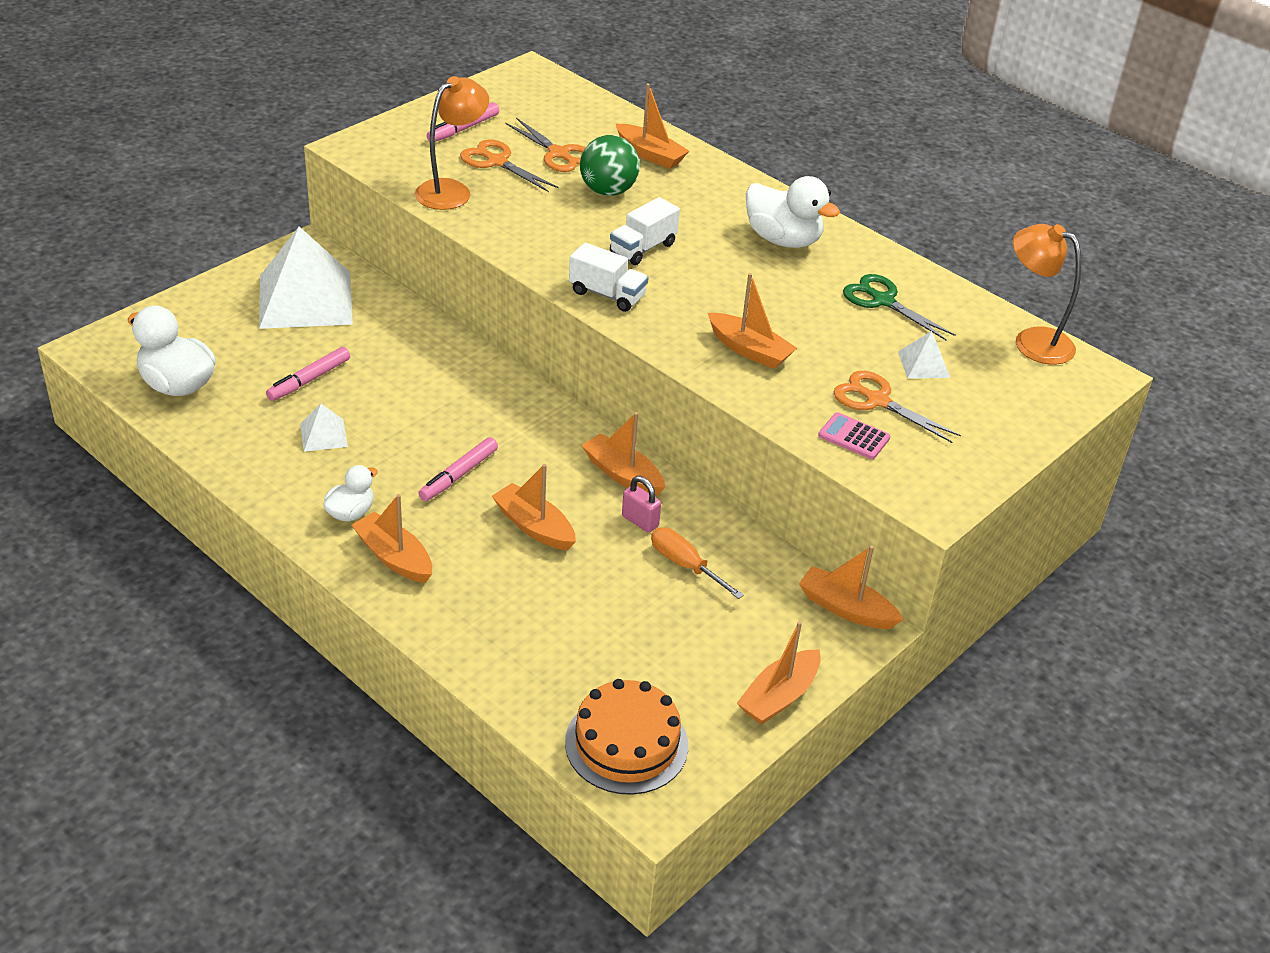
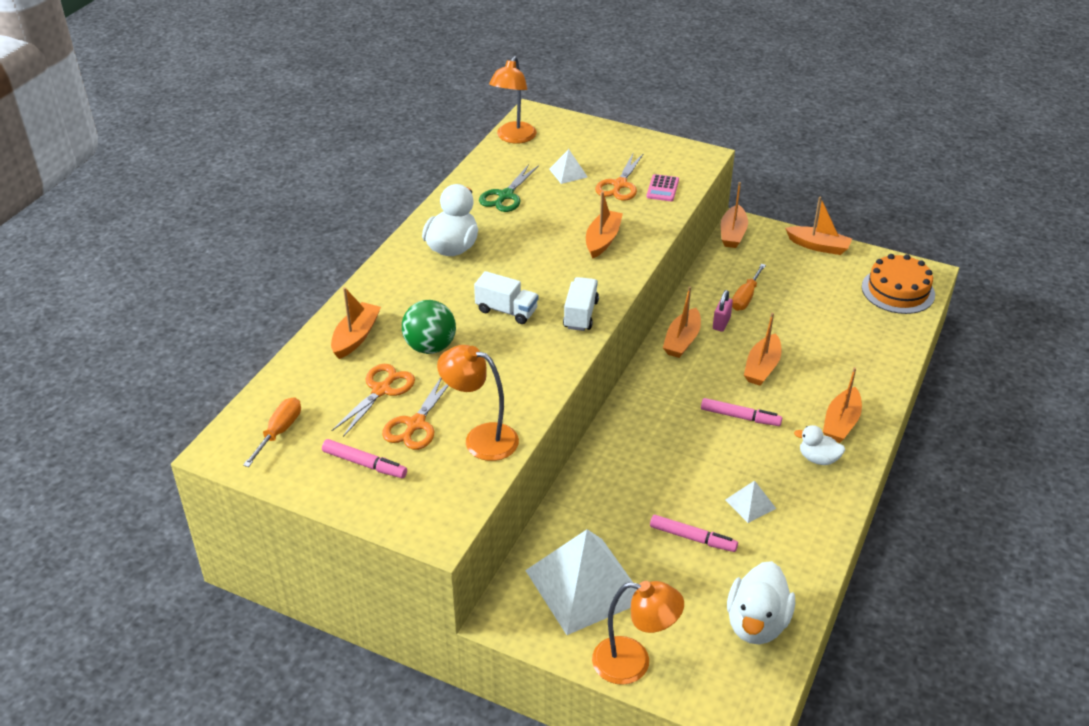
camera: 105 degrees left, 0 degrees up
(200, 302) = (633, 663): none -> orange lamp
(535, 98) = (279, 432): none -> orange screwdriver

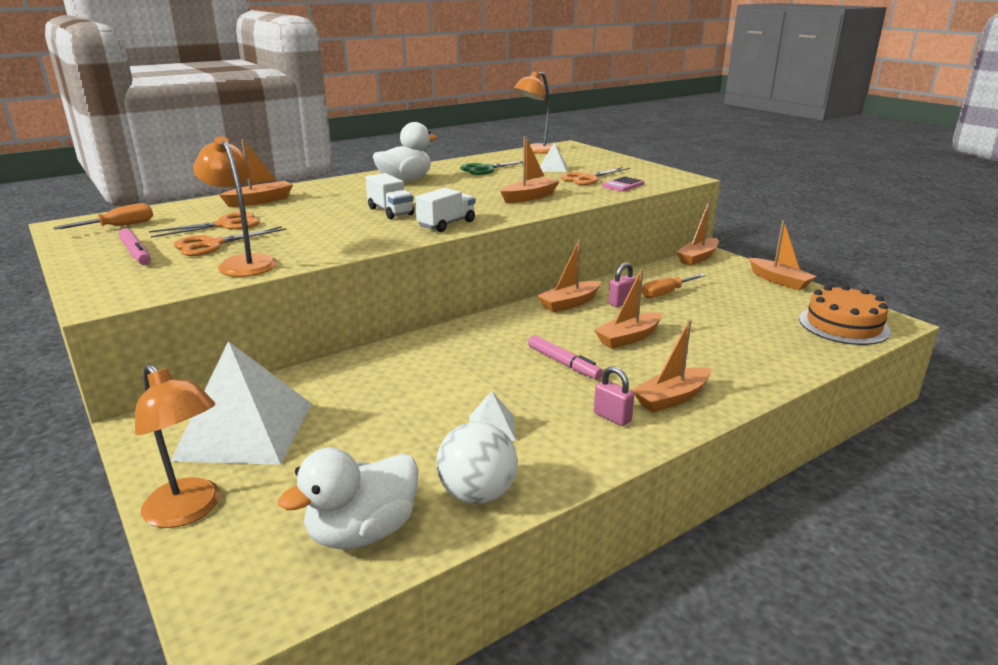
camera: 30 degrees right, 15 degrees down
(430, 347) = (300, 215): green ball -> none
(692, 538) = (396, 433): pink marker -> none
(794, 563) = (477, 494): none -> white ball
(818, 459) = (612, 417): white duck -> pink padlock

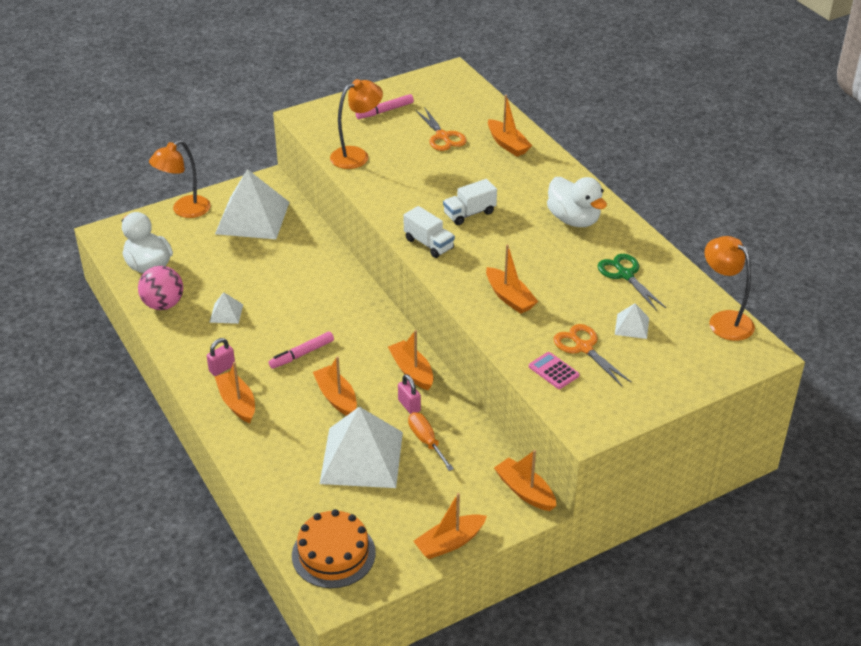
camera: 95 degrees right, 15 degrees up
(119, 226) = (445, 93): orange screwdriver -> none
(212, 244) = (397, 138): orange scissors -> none
(477, 494) = (163, 304): white ball -> pink ball
(708, 320) = (361, 457): none -> white pyramid

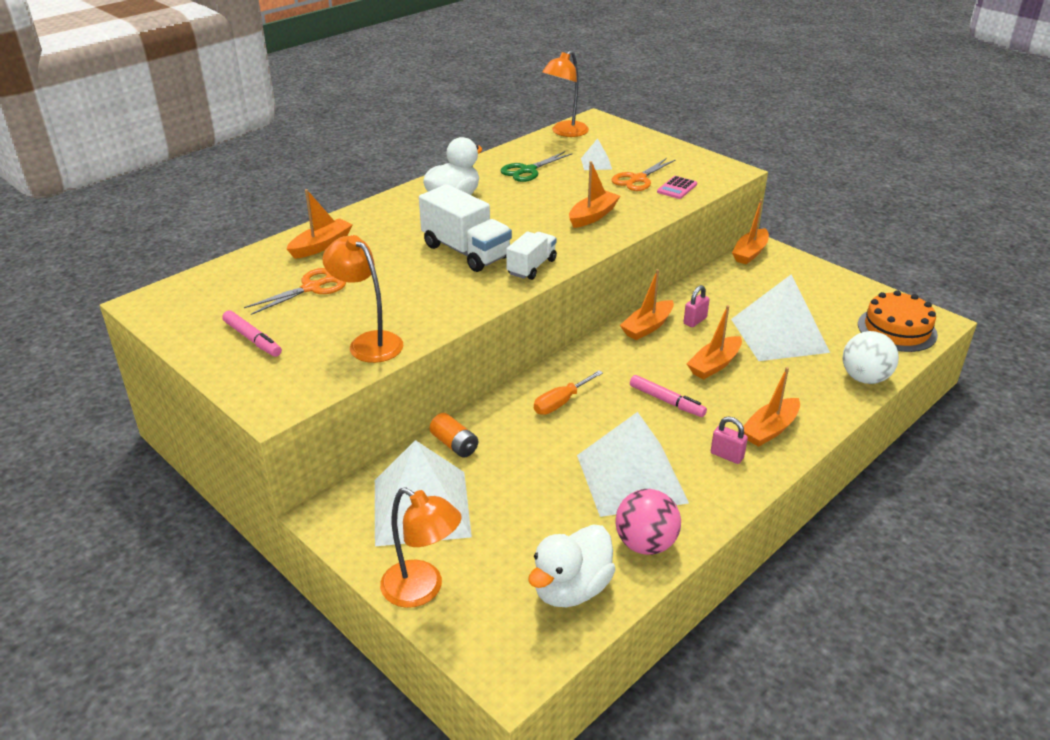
camera: 105 degrees left, 5 degrees down
(226, 313) = (631, 478): white pyramid -> white pyramid, size x2.31
(270, 492) = (864, 378): none -> white ball
(306, 239) = (454, 444): none -> orange battery
(426, 441) = (732, 305): orange screwdriver -> orange screwdriver (561, 402)
(449, 543) = (832, 278): orange boat -> none
(469, 213) = (466, 251): white truck -> white truck, size x1.63

